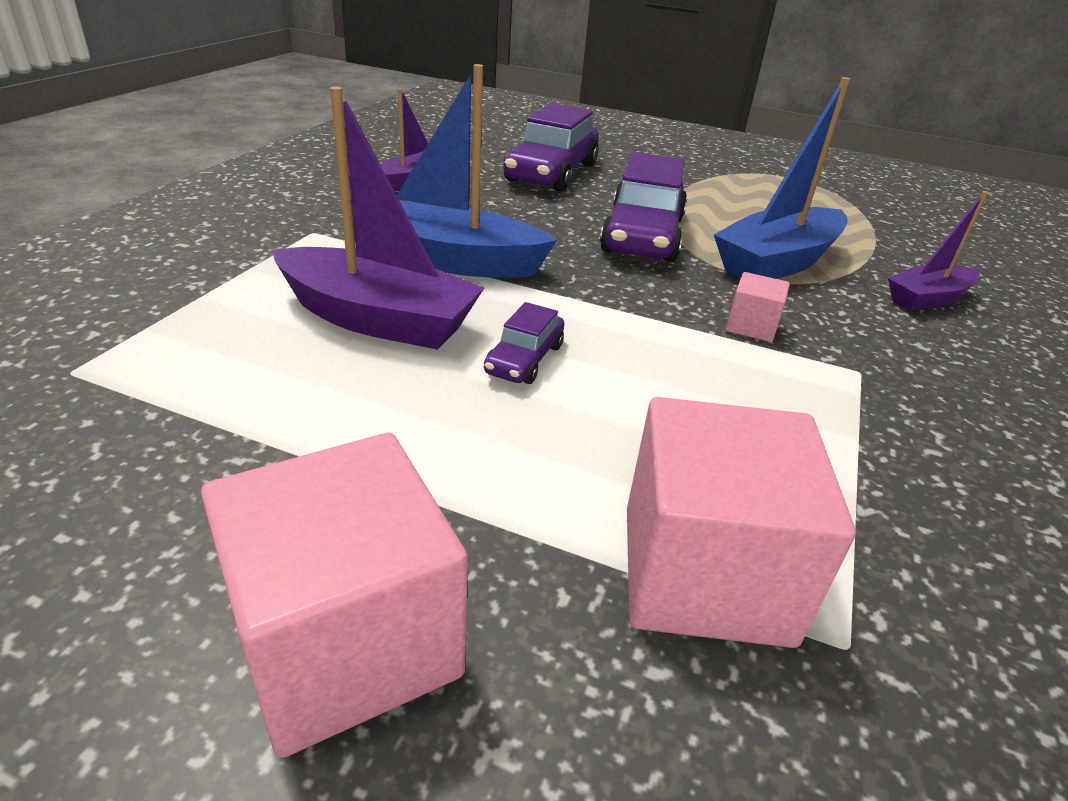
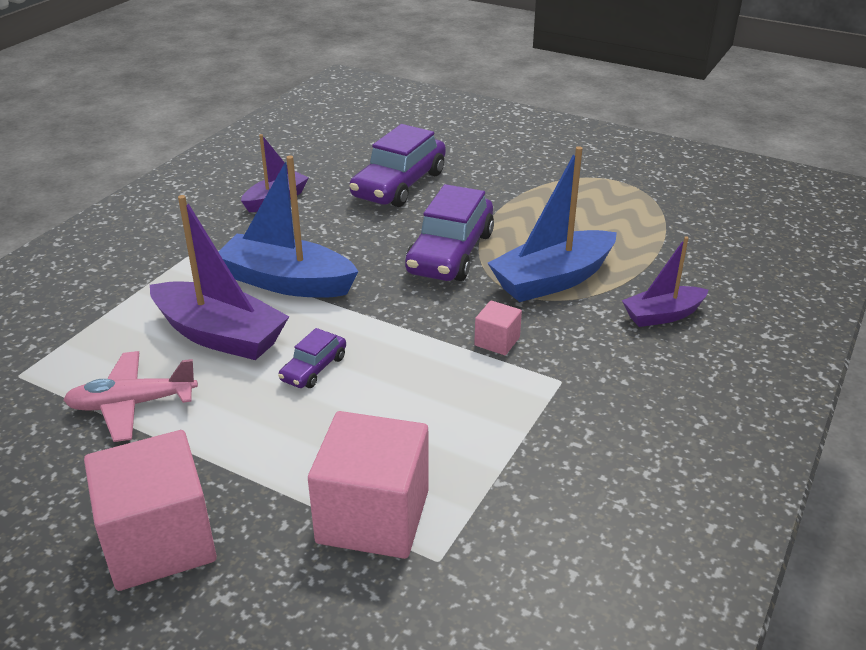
camera: 10 degrees right, 0 degrees up
(262, 410) = (132, 404): none -> pink plane

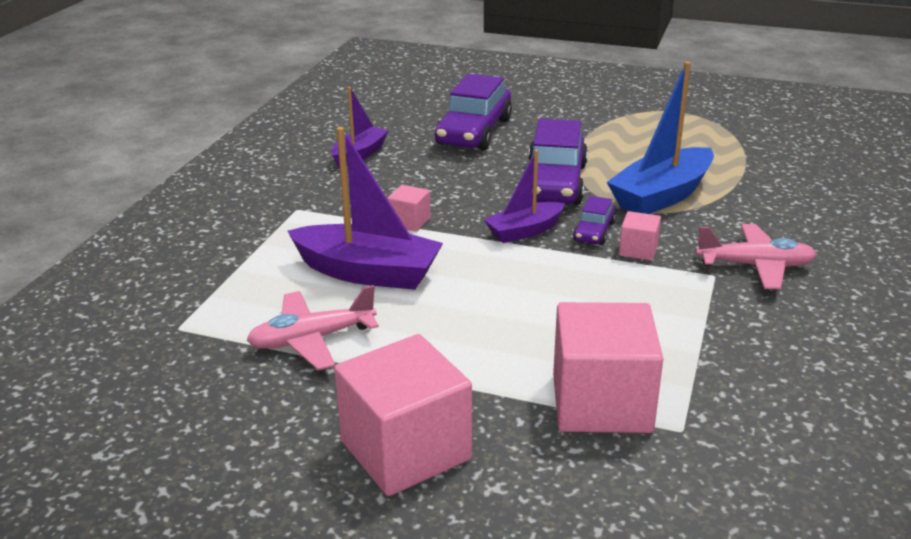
camera: 10 degrees left, 5 degrees down
(287, 282) = (409, 222): blue boat -> pink cube
(314, 368) = (476, 290): purple car -> purple car (594, 231)
(609, 375) = (755, 266): none -> pink plane
(662, 315) = (776, 214): purple boat -> purple boat (524, 231)

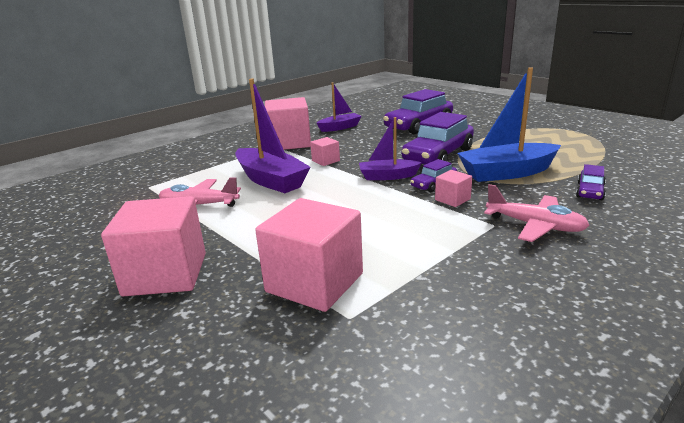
camera: 30 degrees right, 5 degrees down
(312, 198) = (289, 143): none -> pink cube
(769, 205) = (590, 191): none -> purple car

